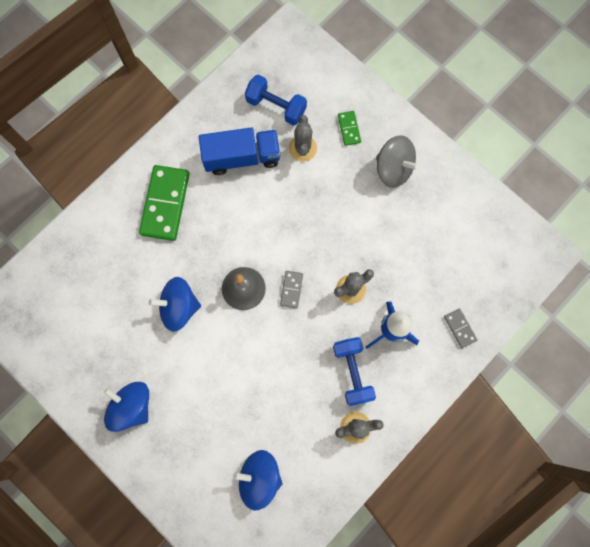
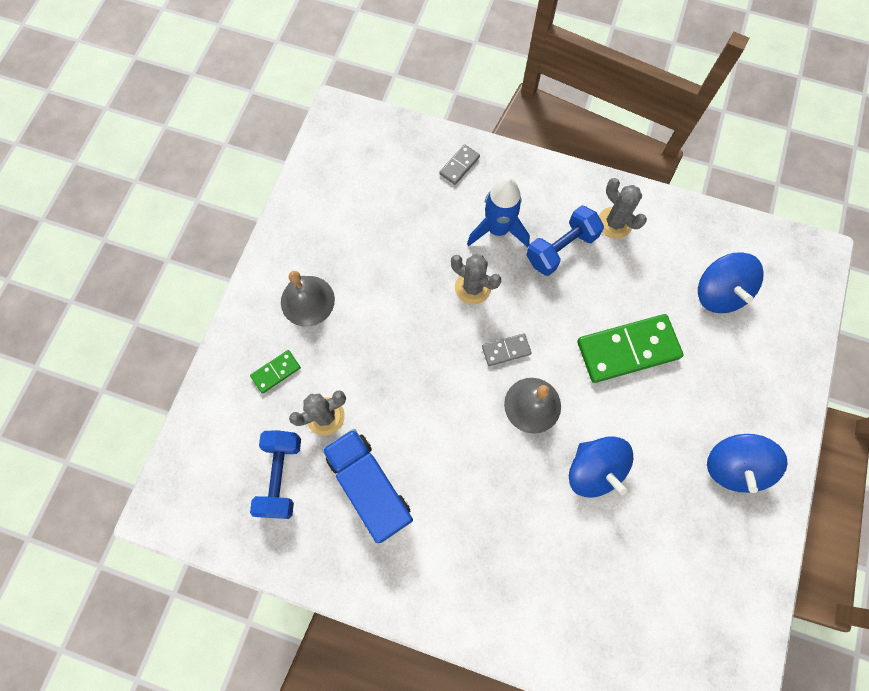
camera: 115 degrees left, 5 degrees down
(165, 204) = (477, 556): green domino -> green domino (628, 350)
(393, 169) = (307, 300): grey spinning top -> grey bell

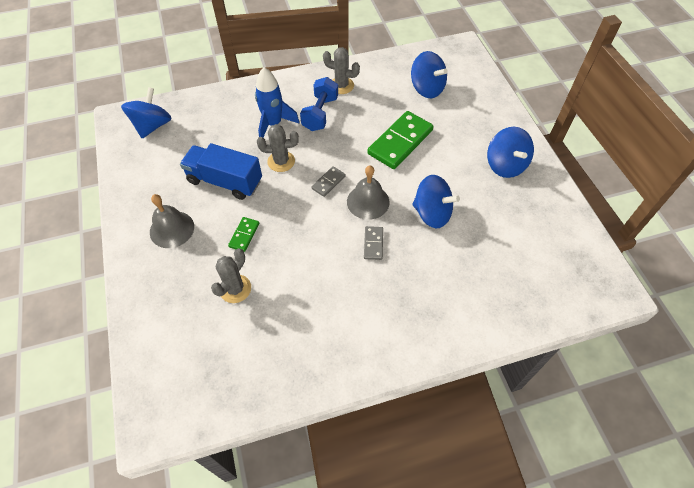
camera: 35 degrees left, 15 degrees down
(276, 372) = (179, 284): green domino -> green domino (244, 235)
(281, 476) = (229, 345): blue dumbbell -> none
(366, 150) = (152, 126): none -> blue spinning top
(370, 487) = (298, 311): blue truck -> blue truck (225, 181)
(459, 166) = (223, 104): grey domino -> grey domino (373, 244)

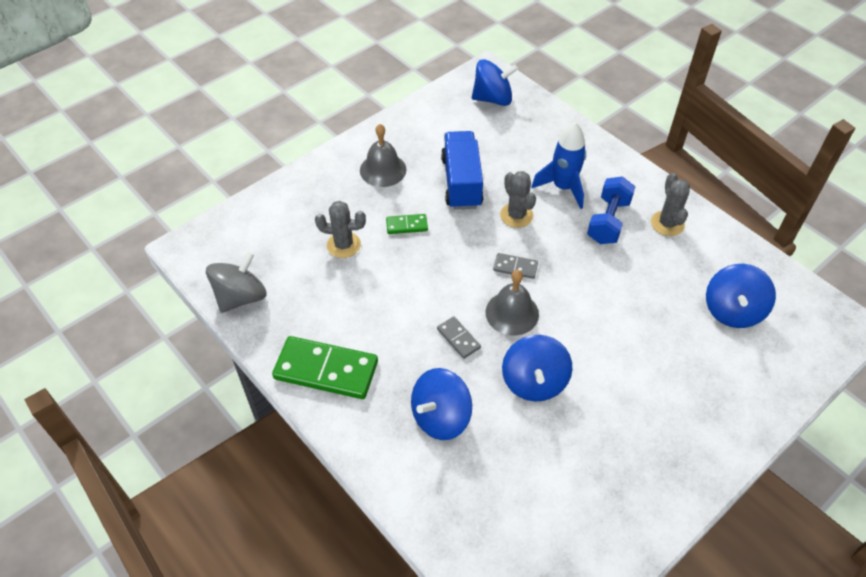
camera: 65 degrees right, 5 degrees down
(242, 394) = (241, 297): none -> grey spinning top
(320, 114) = (608, 221): blue dumbbell -> blue dumbbell turned 60 degrees counterclockwise
(373, 244) = (458, 338): grey domino -> grey domino turned 75 degrees clockwise
(400, 142) = (621, 313): green domino -> green domino (326, 370)
(505, 165) = (664, 441): blue spinning top -> blue spinning top (440, 417)

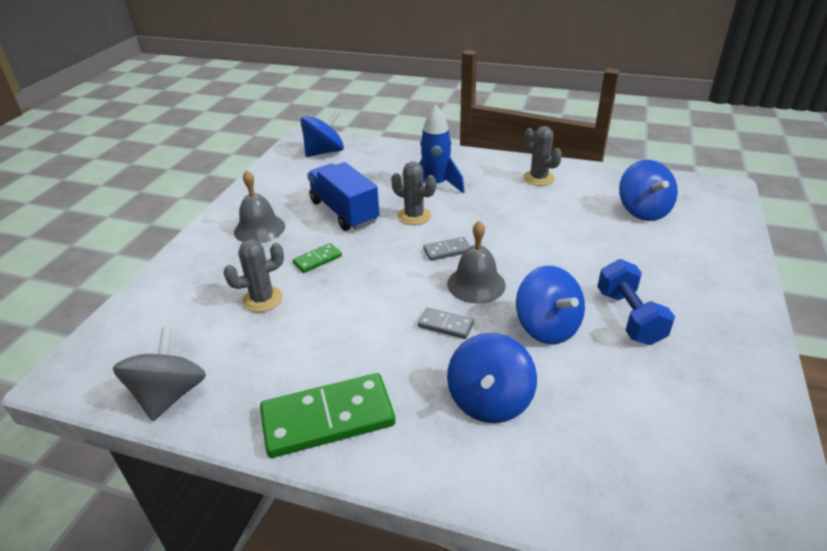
camera: 30 degrees left, 15 degrees down
(608, 221) = (493, 193): blue dumbbell -> blue dumbbell (629, 317)

